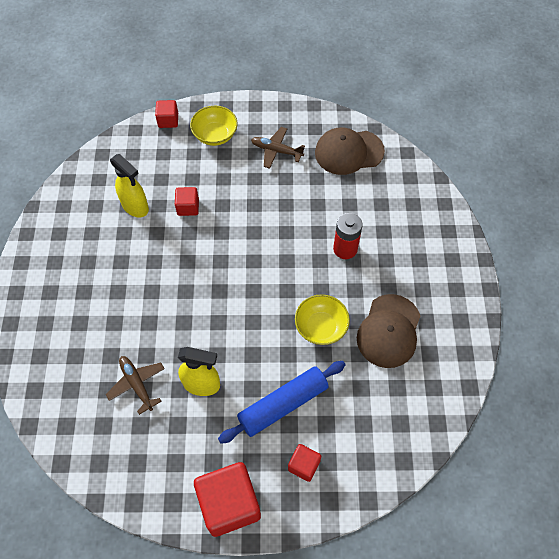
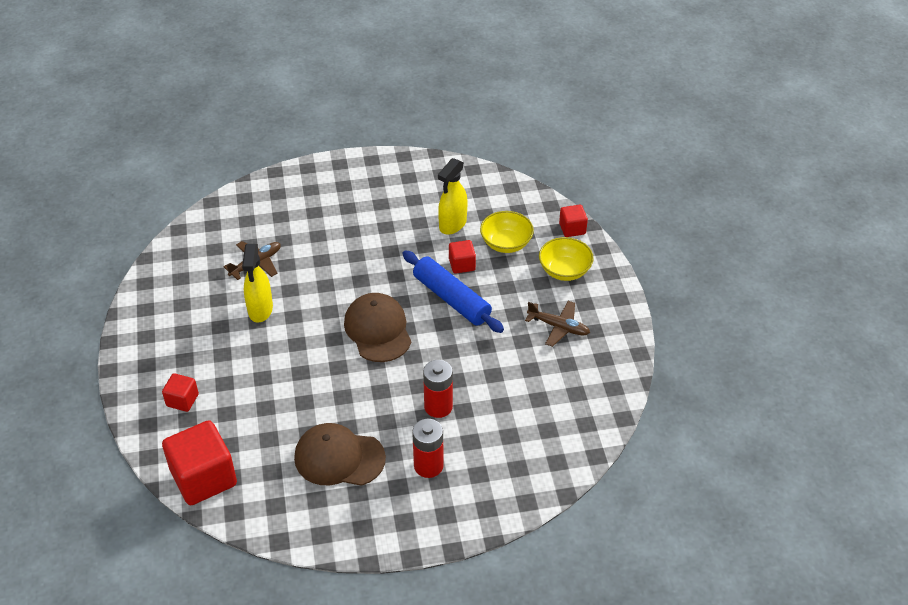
camera: 80 degrees right, 15 degrees down
(229, 504) = (144, 349): red cube -> red cube (204, 478)
(276, 151) = (559, 327): brown plane -> brown plane turned 105 degrees clockwise
(283, 404) = (244, 375): blue rolling pin -> blue rolling pin (451, 299)
(321, 327) = (335, 396): yellow bowl -> yellow bowl (506, 243)
(348, 152) = (578, 395): brown cap -> brown cap (378, 330)
(404, 264) = (428, 466): none -> red battery

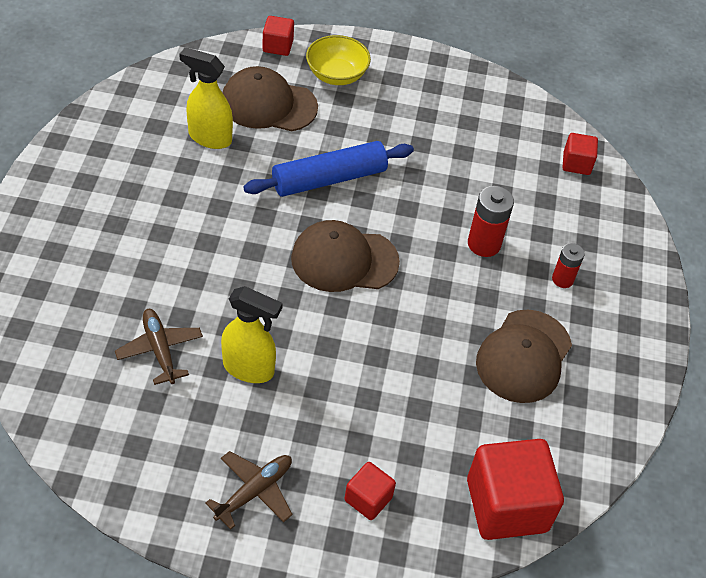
camera: 75 degrees left, 5 degrees up
(428, 466) = (562, 279): red battery -> red battery, size x0.64
(452, 224) = (209, 137): yellow spray bottle -> yellow spray bottle turned 150 degrees clockwise
(462, 264) = (280, 152): red cube -> red cube (576, 164)
(506, 243) = (268, 104): yellow bowl -> brown cap
(559, 327) = (415, 109): brown plane -> brown plane (254, 491)

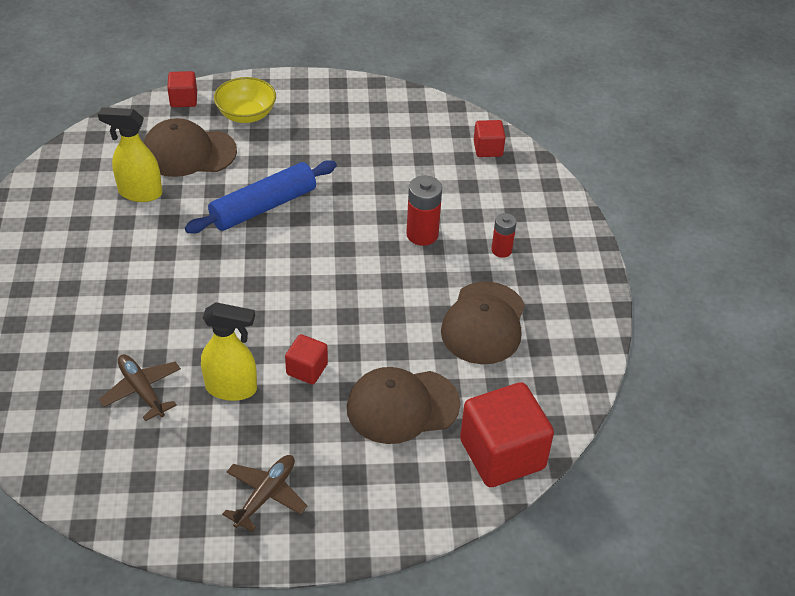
camera: 10 degrees left, 5 degrees down
(344, 260) = (296, 275): brown cap -> brown cap (402, 406)
(368, 499) = (374, 477): red cube -> red cube (307, 369)

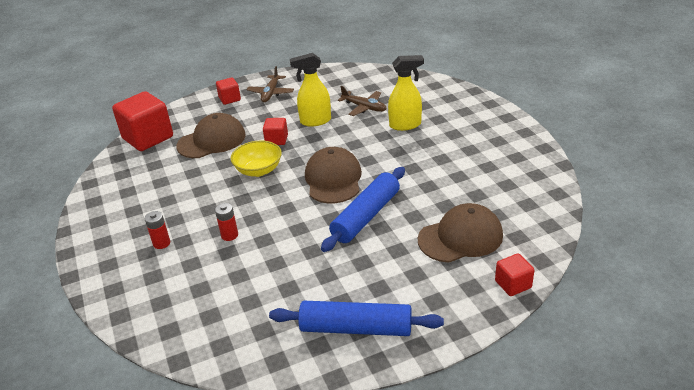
camera: 165 degrees right, 10 degrees down
(139, 193) = (467, 196): yellow spray bottle -> yellow spray bottle (405, 125)
(246, 114) = (442, 289): yellow bowl -> yellow bowl (258, 170)
(340, 108) = (356, 328): none -> blue rolling pin
(422, 234) = (229, 235): red battery -> red battery, size x0.64
(484, 323) = (168, 193): brown cap -> brown cap (333, 179)
(488, 149) = (188, 333): red cube -> red cube (229, 99)

